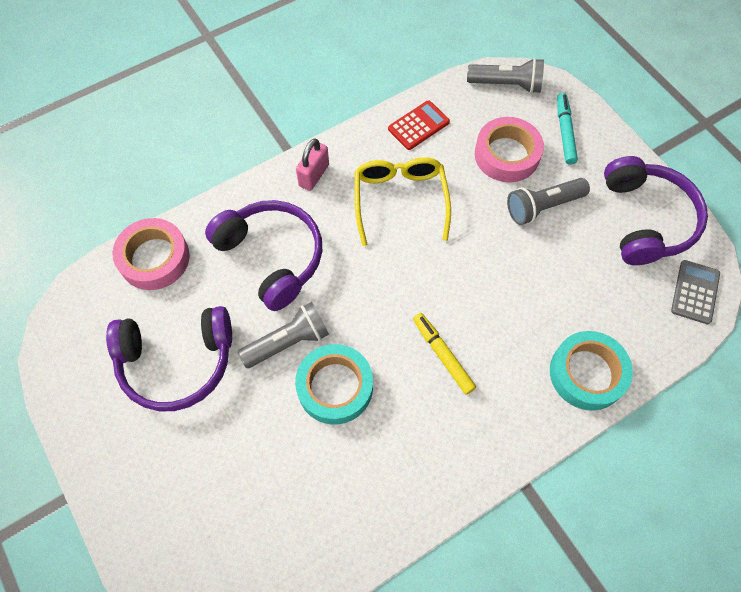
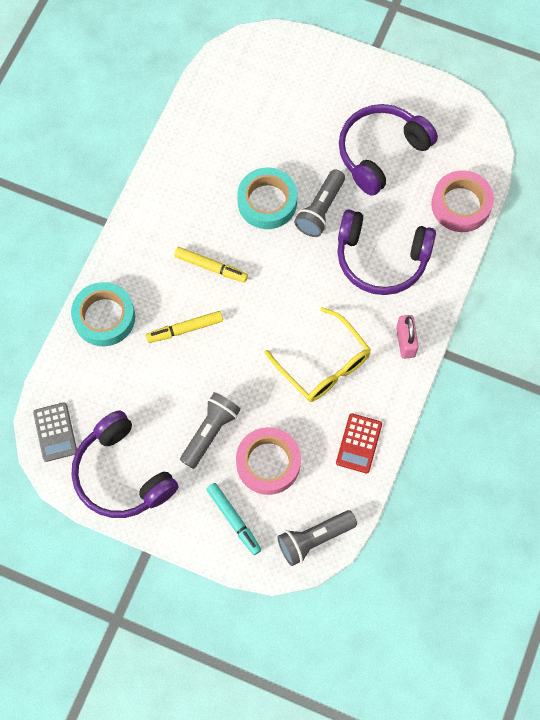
camera: 145 degrees right, 5 degrees up
(509, 309) = (185, 329): none -> yellow marker

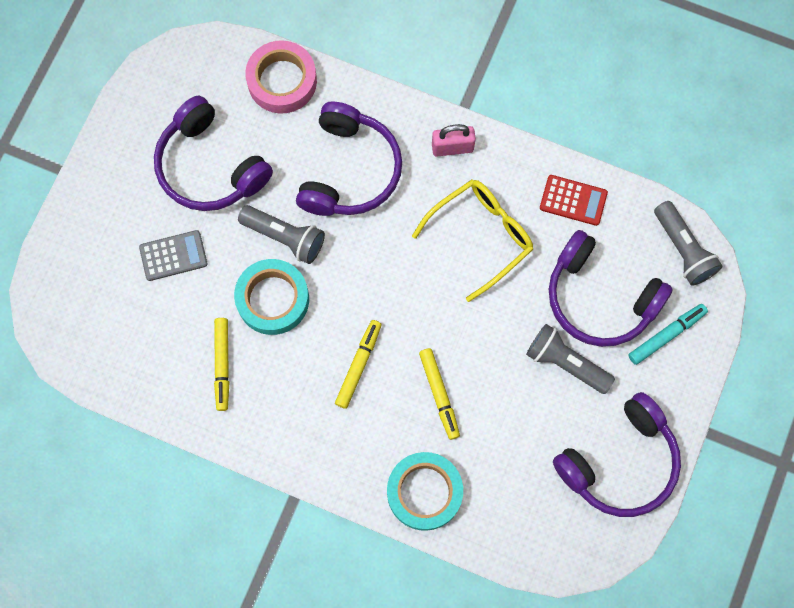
camera: 90 degrees left, 5 degrees up
(55, 432) = (572, 544): grey calculator -> grey calculator (173, 255)
(213, 167) = (222, 365): none -> yellow marker
(268, 463) = (599, 298): pink tape -> purple headphones

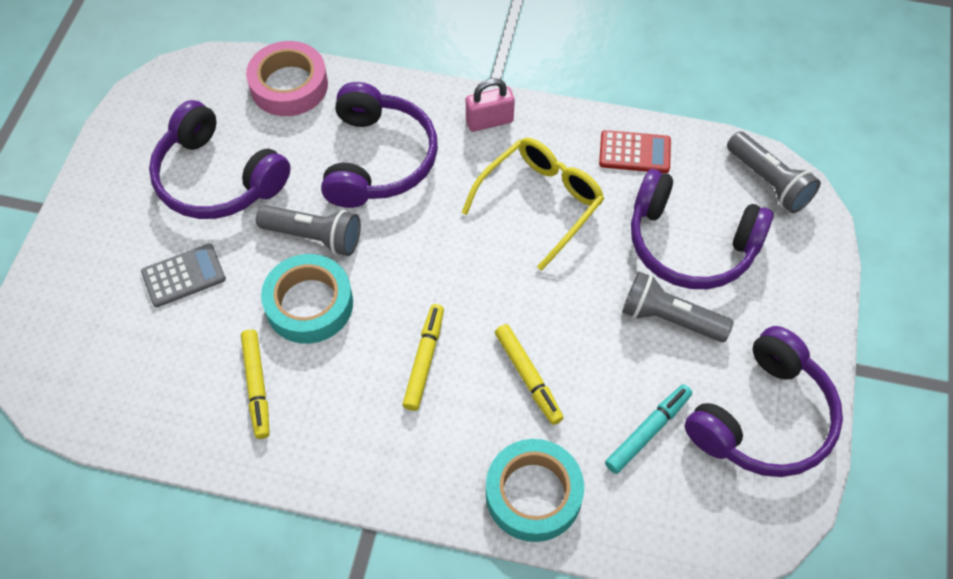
camera: 10 degrees left, 15 degrees down
(666, 335) = (776, 271): turquoise marker -> turquoise marker (648, 431)

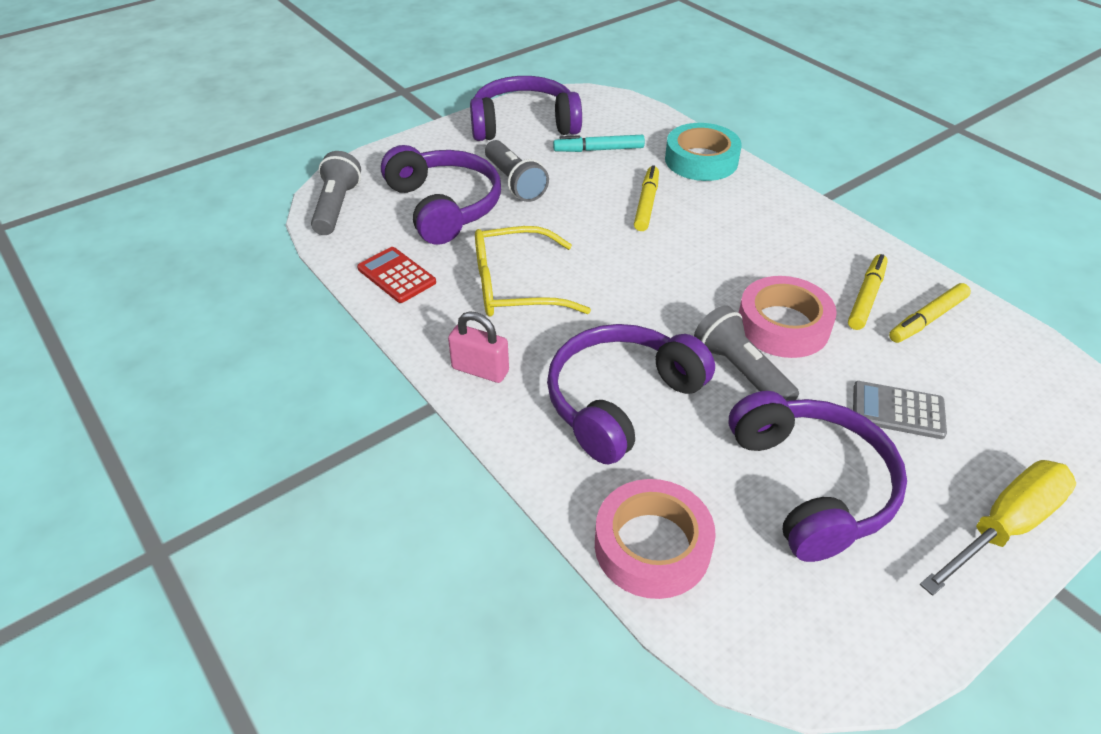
camera: 140 degrees left, 15 degrees down
(84, 225) = (1004, 526): none -> yellow screwdriver
(309, 304) = (783, 325): turquoise tape -> pink tape
(424, 360) = (714, 247): yellow marker -> yellow marker (927, 319)

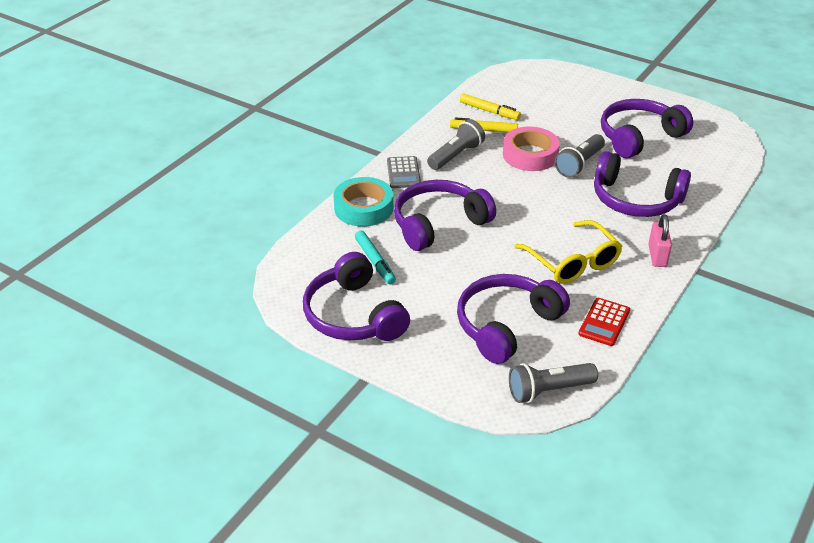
camera: 110 degrees left, 5 degrees down
(514, 182) = (450, 296): grey flashlight -> grey flashlight (456, 155)
(646, 204) = (438, 224): yellow marker -> purple headphones
(652, 546) = (714, 175): pink tape -> none
(898, 411) = (569, 117): grey calculator -> grey calculator (403, 173)
(1004, 526) = (618, 91): yellow screwdriver -> none

